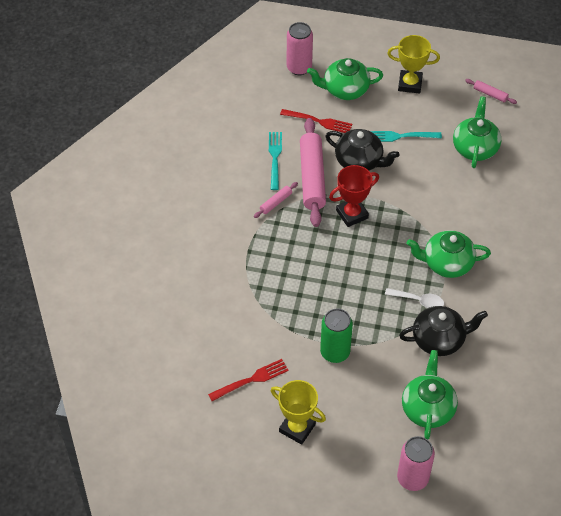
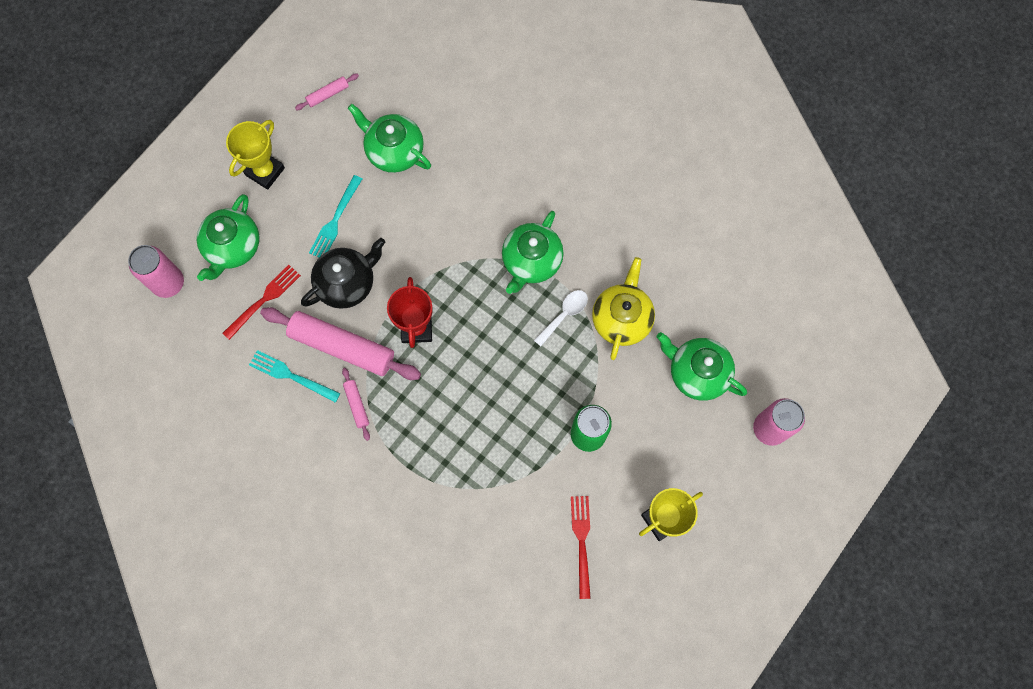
camera: 65 degrees left, 20 degrees up
(439, 339) = (621, 318): black teapot -> yellow teapot

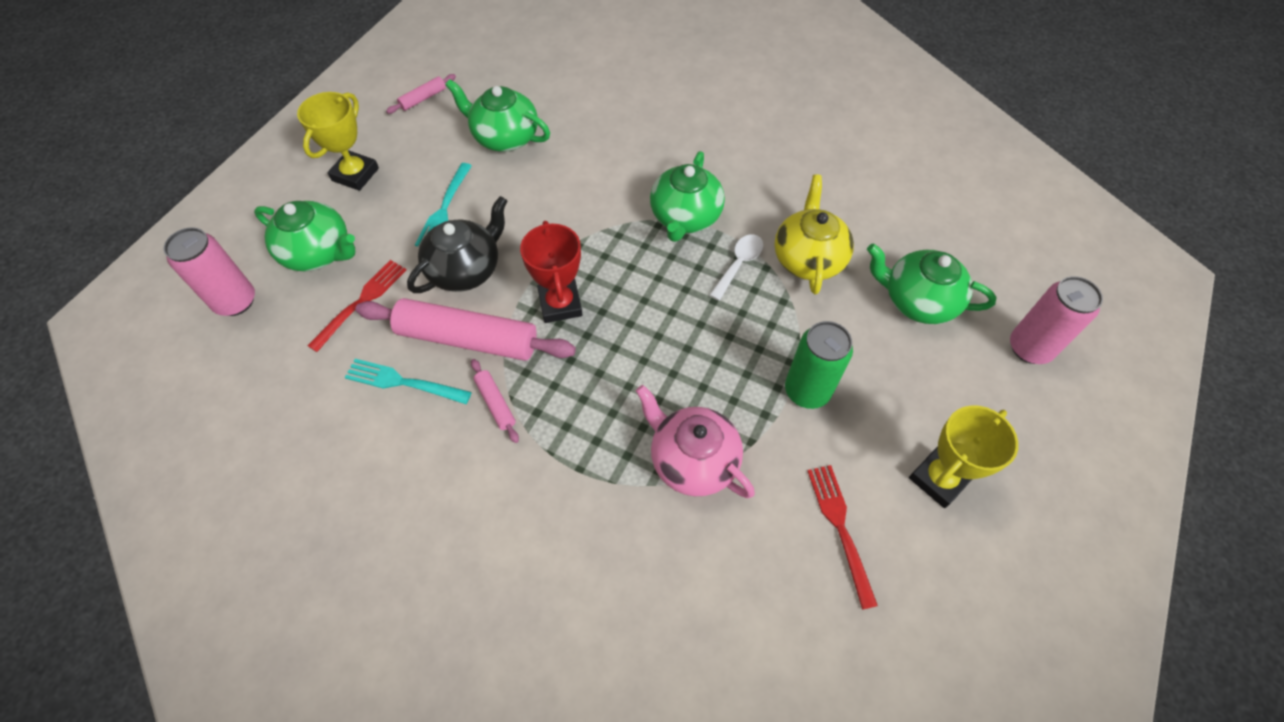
camera: 10 degrees left, 15 degrees down
(232, 247) = (319, 253): green teapot -> green teapot turned 75 degrees counterclockwise
(490, 474) = (692, 460): none -> pink teapot

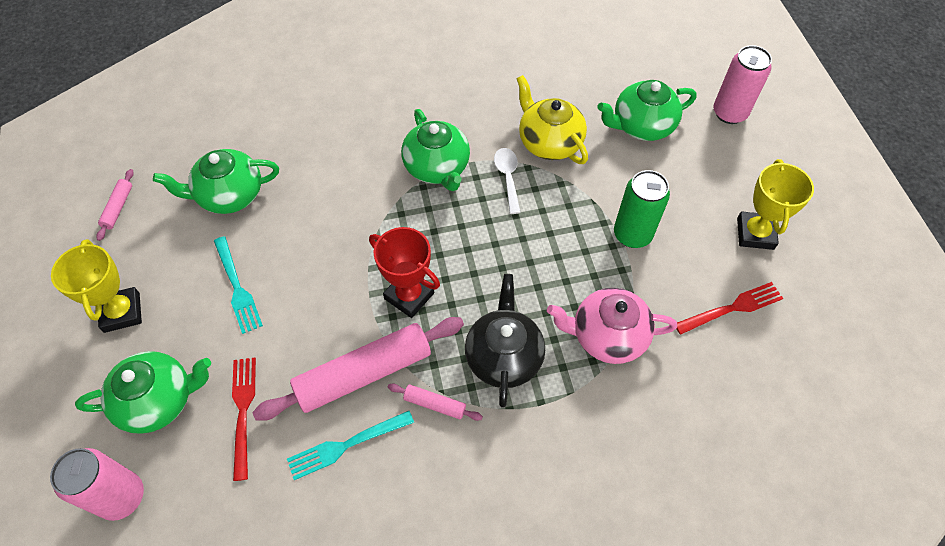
camera: 40 degrees left, 0 degrees up
(466, 269) = (306, 322): black teapot -> black teapot (503, 356)
(840, 528) = (732, 308): red fork -> red fork turned 120 degrees clockwise

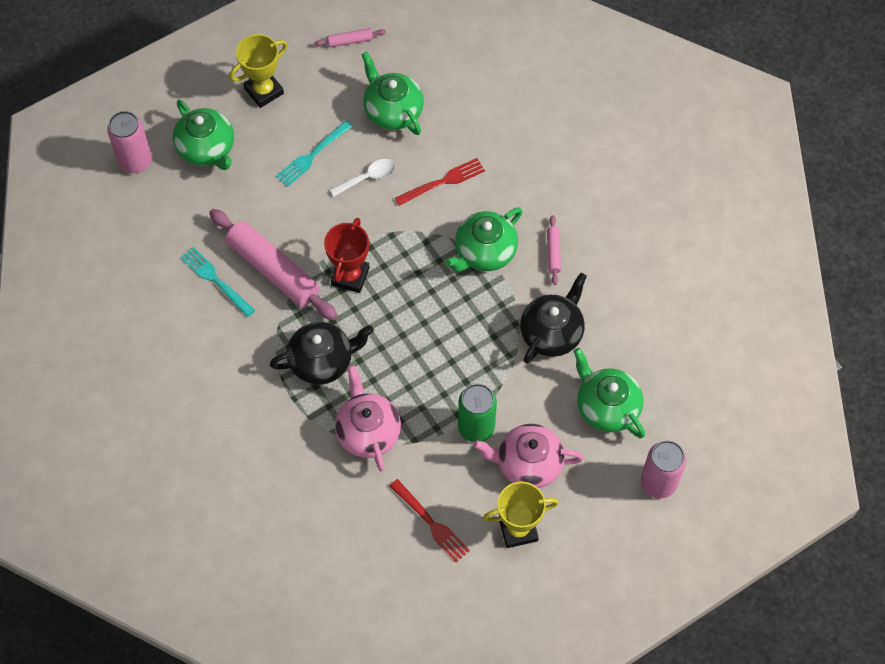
camera: 70 degrees right, 5 degrees up
(243, 411) = (217, 204): red fork -> red fork (443, 182)
(435, 404) = (266, 326): pink rolling pin -> pink rolling pin (553, 252)
(507, 177) = (497, 311): white spoon -> white spoon (368, 178)
(549, 142) = (552, 332): yellow teapot -> black teapot
(685, 204) = (528, 464): none -> pink teapot

